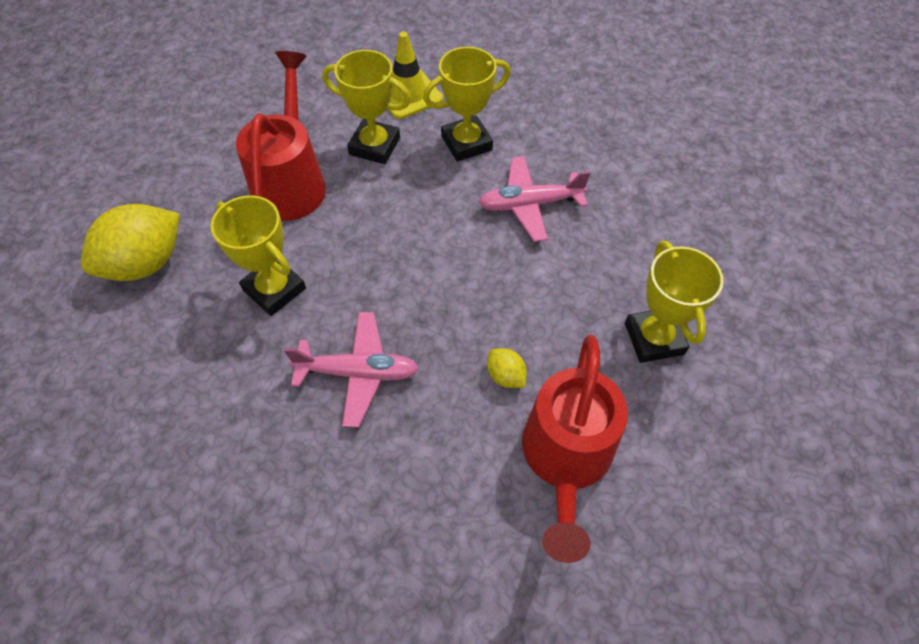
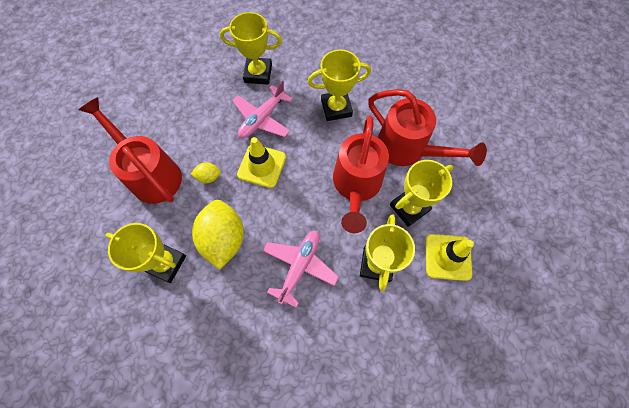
camera: 125 degrees right, 10 degrees up
(146, 263) = (392, 65): yellow lemon -> yellow lemon (224, 239)
(272, 439) = (258, 73): none -> yellow trophy
(384, 205) = (356, 186): none -> red watering can
(436, 322) = (262, 166): none -> yellow traffic cone

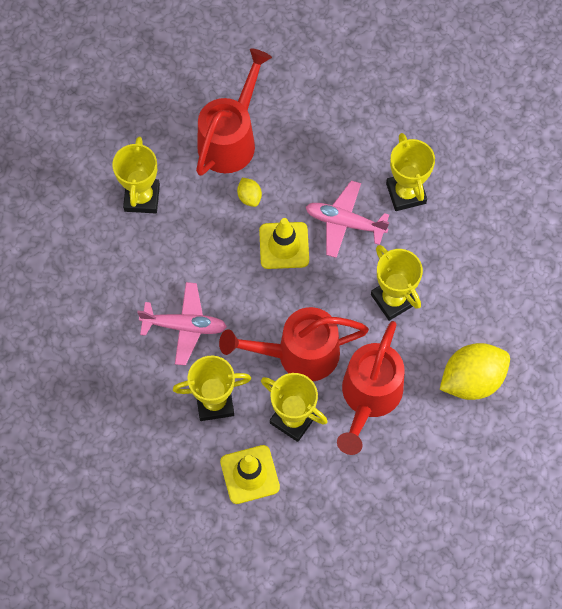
camera: 70 degrees right, 0 degrees up
(224, 239) = (186, 241): yellow lemon -> yellow lemon (471, 379)

